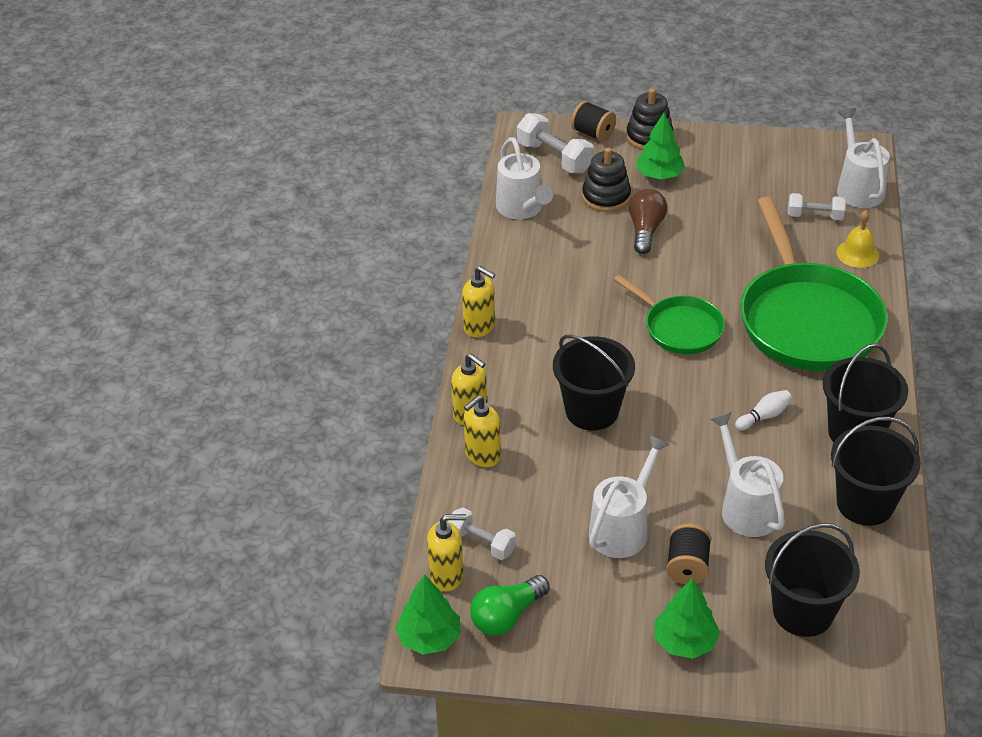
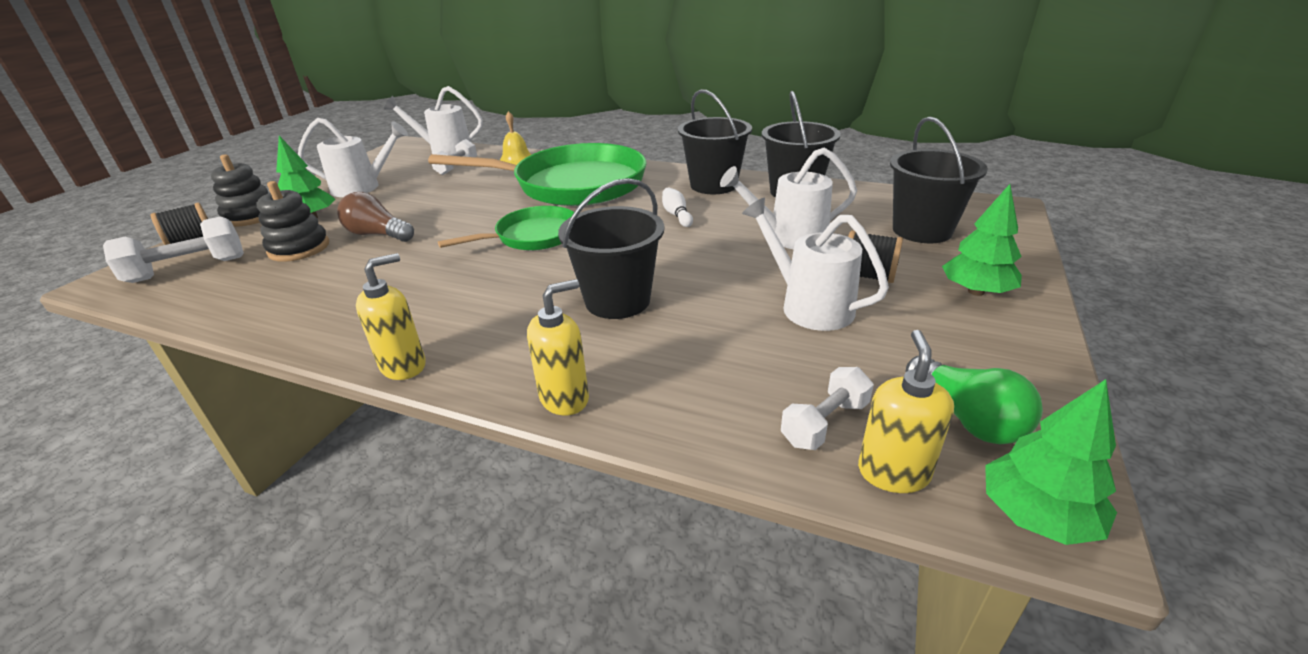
camera: 75 degrees left, 10 degrees down
(482, 455) = (652, 398): yellow soap dispenser -> none
(522, 209) = (237, 302): white watering can -> white watering can (363, 187)

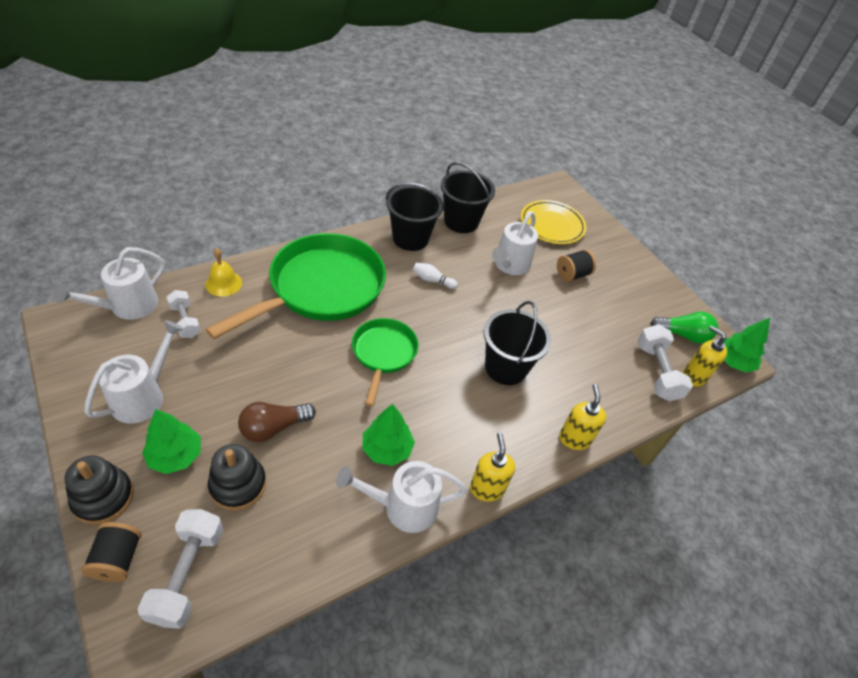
camera: 60 degrees left, 15 degrees up
(808, 305) = (577, 311): white watering can -> white watering can (402, 507)
(824, 423) = (657, 372): white dumbbell -> white dumbbell, size x1.53
(922, 230) = (552, 225): black bucket -> yellow plate
(976, 291) = (614, 259): green tree -> green tree (387, 449)

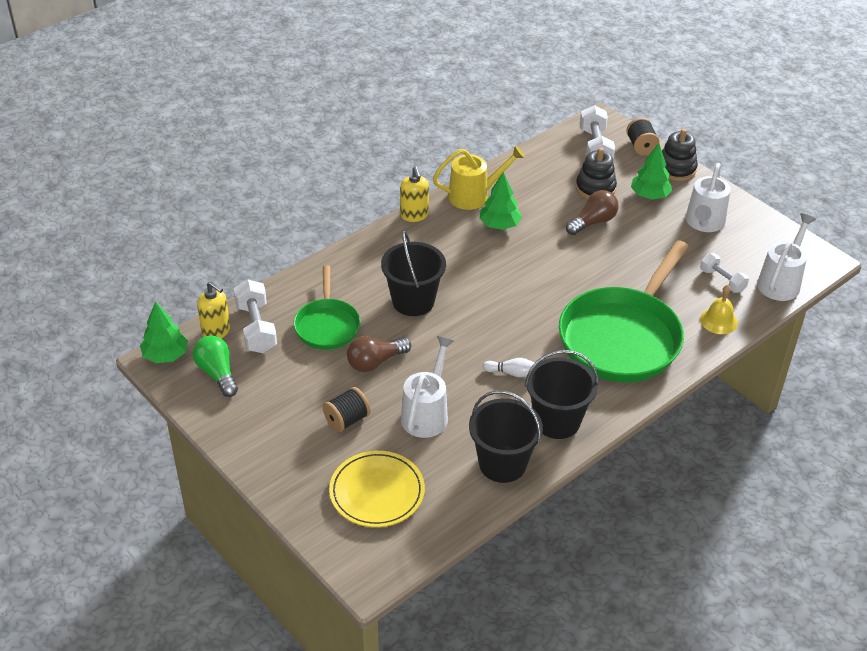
camera: 175 degrees right, 5 degrees down
(383, 354) = (532, 290): green pan -> green pan (327, 325)
(402, 507) = (474, 196): white watering can -> yellow watering can
(547, 315) = (375, 362): none -> brown light bulb
(574, 439) = (344, 258): yellow soap dispenser -> none
(682, 335) = (217, 373): green light bulb -> green light bulb turned 60 degrees clockwise

